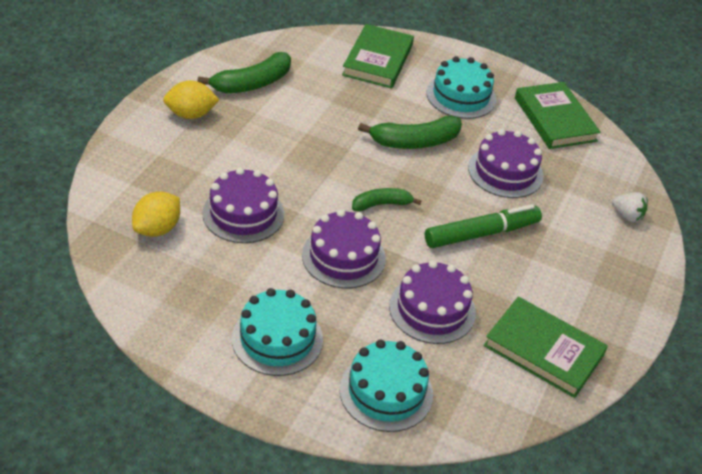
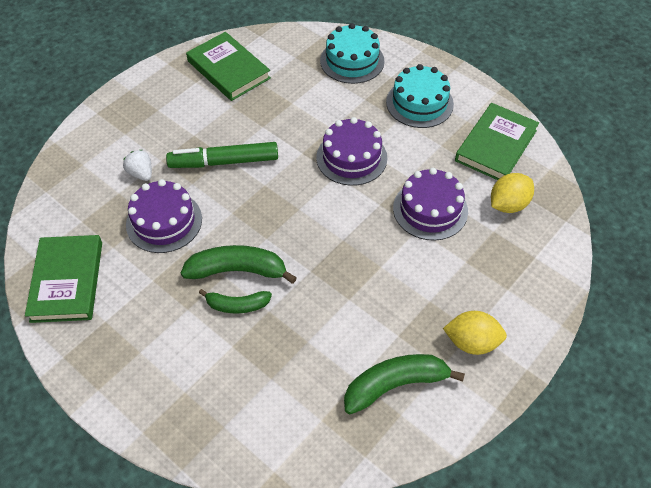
camera: 160 degrees left, 10 degrees up
(378, 60) = (226, 409): green book -> green book (496, 145)
(381, 204) = (301, 202): green banana -> green banana (237, 305)
(432, 309) = (296, 107): purple cake -> none
(461, 96) = (153, 331): turquoise cake -> none
(627, 215) = (82, 161): white strawberry -> white strawberry (141, 173)

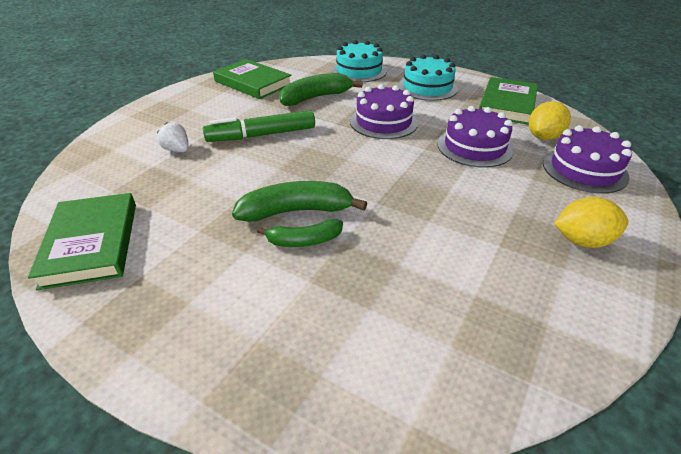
camera: 10 degrees left, 15 degrees down
(164, 221) = (206, 181): purple cake -> purple cake (584, 170)
(395, 385) = (522, 293): green banana -> green banana (315, 98)

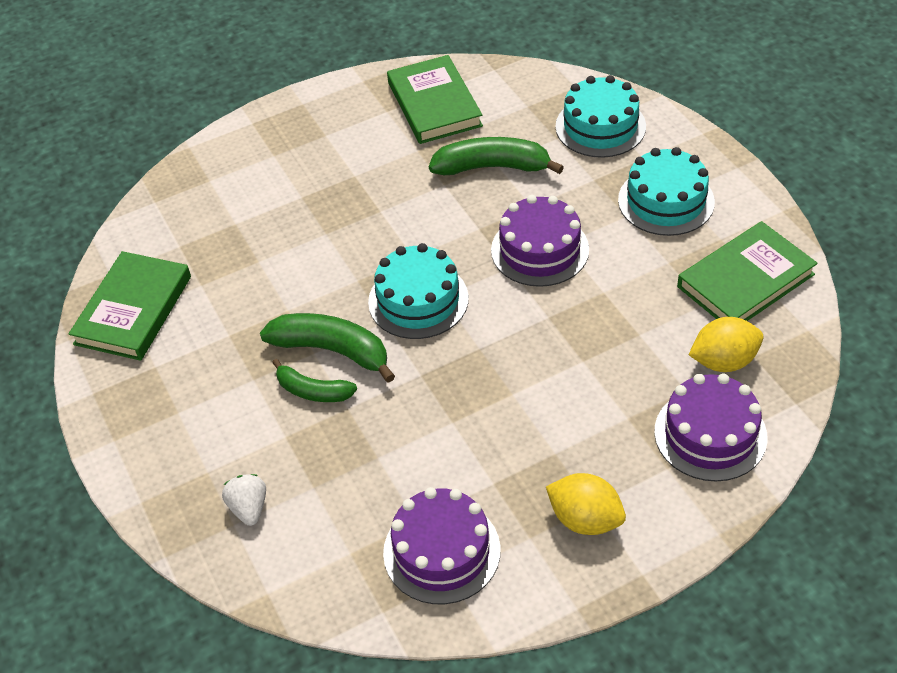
camera: 35 degrees right, 10 degrees up
(177, 150) = (271, 207): white strawberry -> white strawberry (249, 508)
(262, 135) = (376, 217): green marker -> none
(332, 165) = (418, 300): none -> turquoise cake
(474, 147) = (612, 340): purple cake -> purple cake (441, 551)

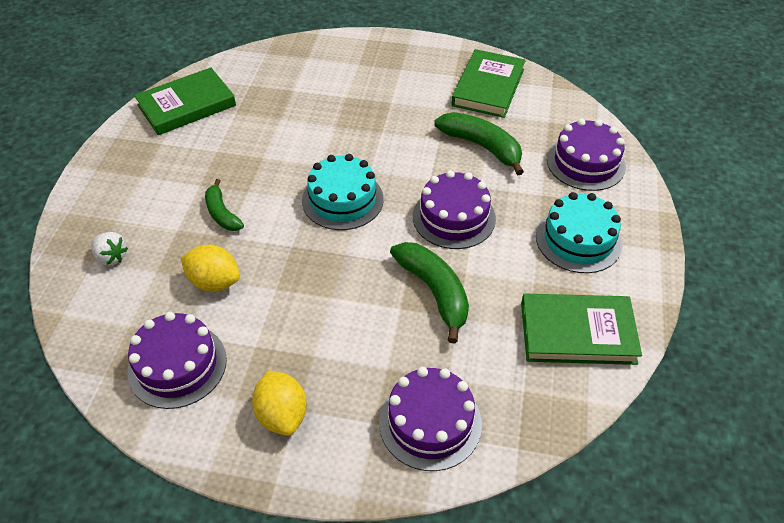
camera: 35 degrees right, 0 degrees up
(249, 508) = (111, 257): white strawberry -> white strawberry turned 105 degrees clockwise
(332, 350) = (260, 197): green banana -> green banana (434, 292)
(600, 126) = (585, 163): turquoise cake -> purple cake
(723, 361) = (497, 378): yellow lemon -> yellow lemon (214, 282)

